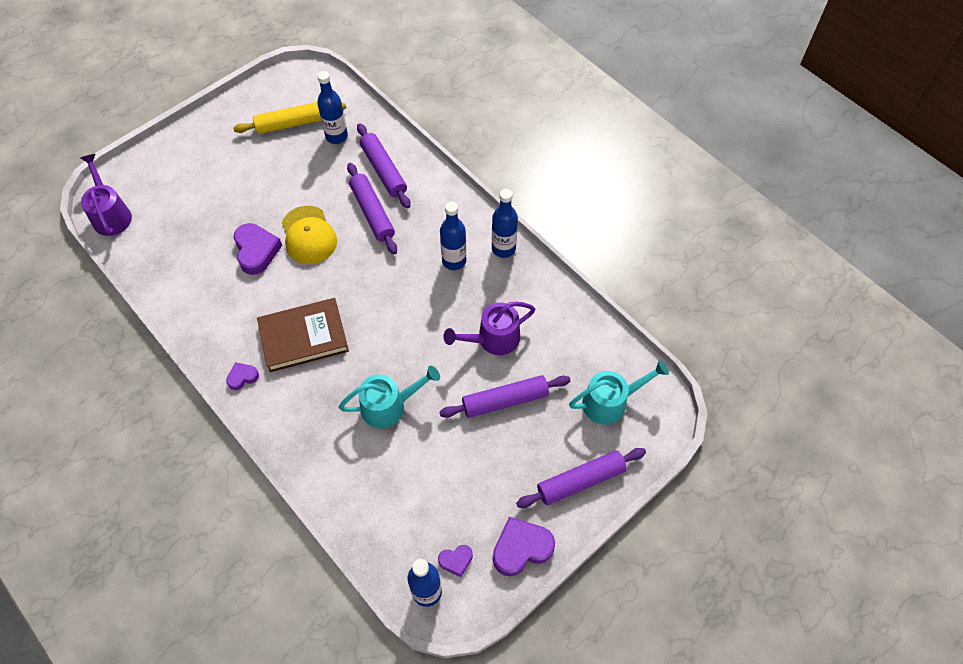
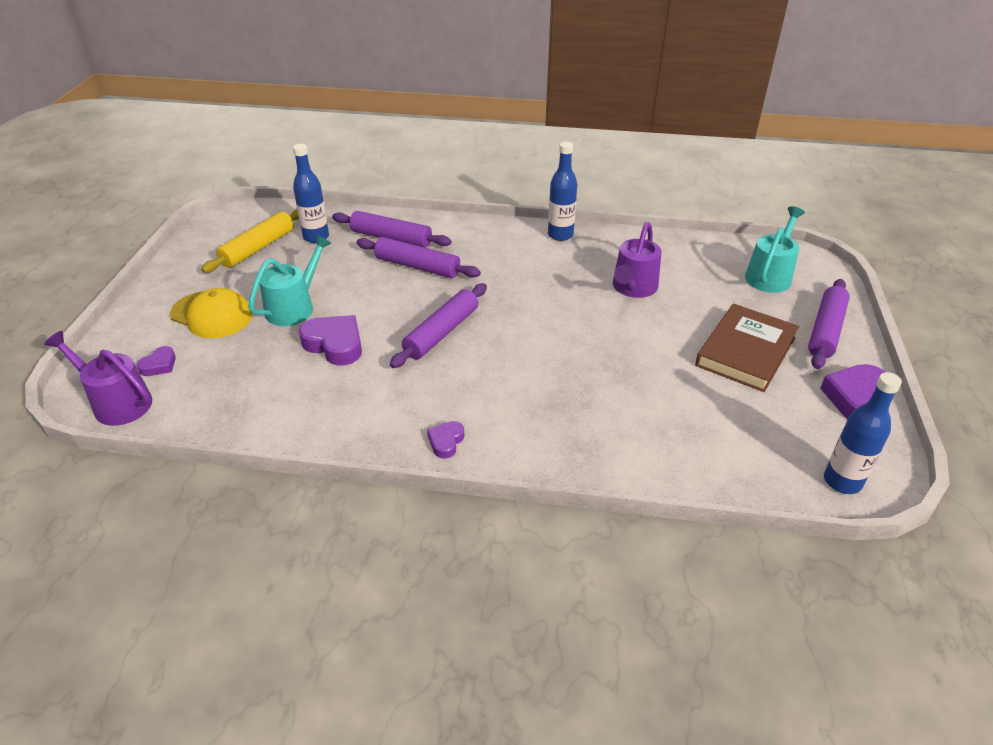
camera: 40 degrees left, 20 degrees down
(304, 337) = (468, 377): brown book -> brown book (746, 351)
(308, 235) = (375, 308): yellow cap -> yellow cap (212, 315)
(389, 406) = (615, 376): turquoise watering can -> turquoise watering can (295, 307)
(454, 261) = (531, 260): blue bottle -> none
(456, 560) = (827, 442): purple heart -> purple heart (159, 365)
(505, 400) = (699, 318): purple rolling pin -> purple rolling pin (441, 332)

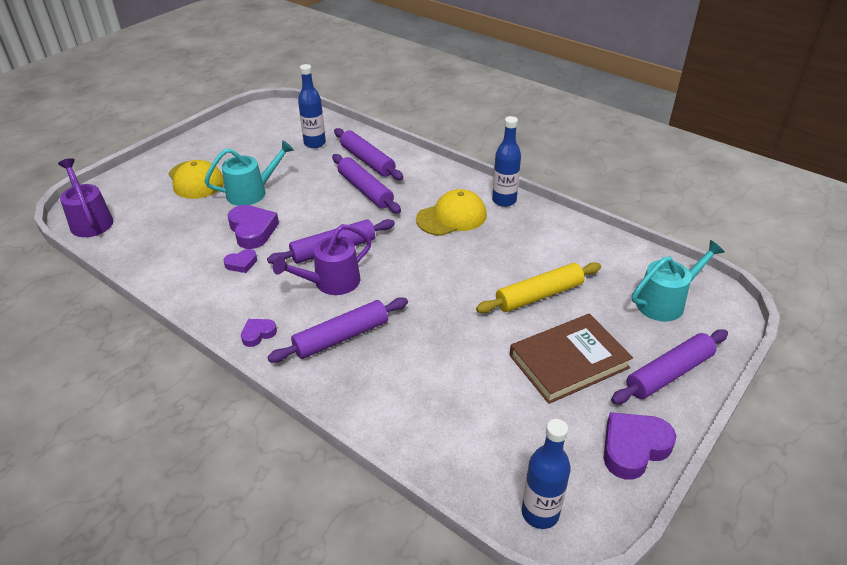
camera: 30 degrees right, 0 degrees up
(159, 365) = (135, 204): purple heart -> purple heart (241, 263)
(258, 248) = (269, 139): yellow rolling pin -> yellow rolling pin (539, 295)
(527, 264) = (452, 217): none -> yellow cap
(533, 411) = (341, 337): none -> purple rolling pin
(633, 288) = (521, 268): purple watering can -> purple watering can (331, 283)

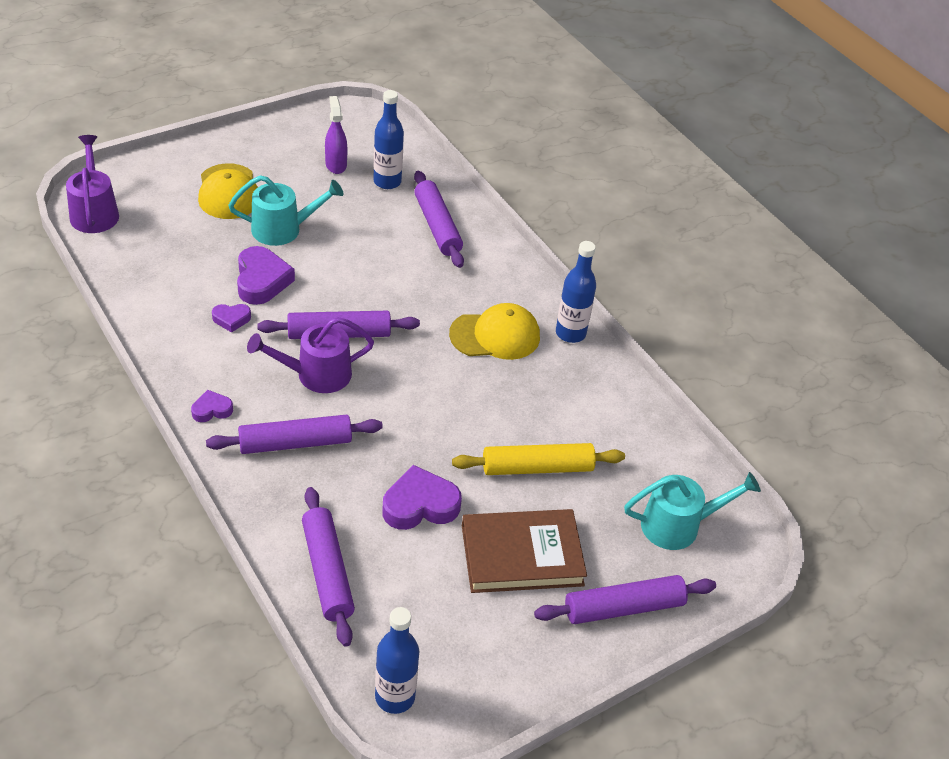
camera: 15 degrees right, 5 degrees up
(270, 142) = (336, 165): none -> purple spray bottle
(365, 190) = (414, 267): purple rolling pin -> purple rolling pin (327, 571)
(633, 448) = (530, 670): purple heart -> purple heart (420, 505)

